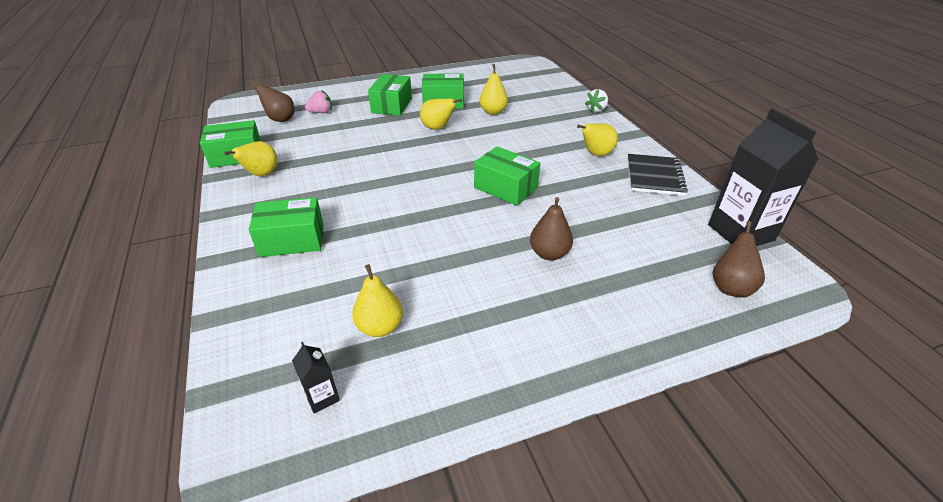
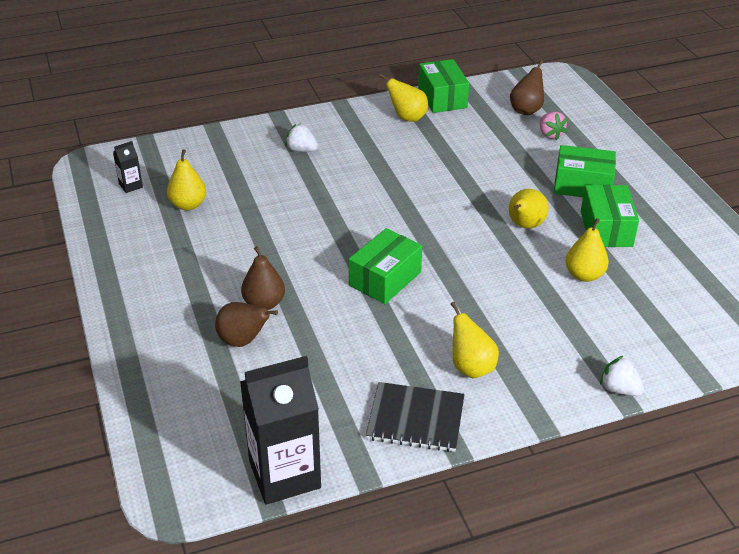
camera: 90 degrees right, 0 degrees up
(292, 240) = (301, 150): green box -> white strawberry
(730, 287) = (193, 434): brown pear -> brown pear (243, 341)

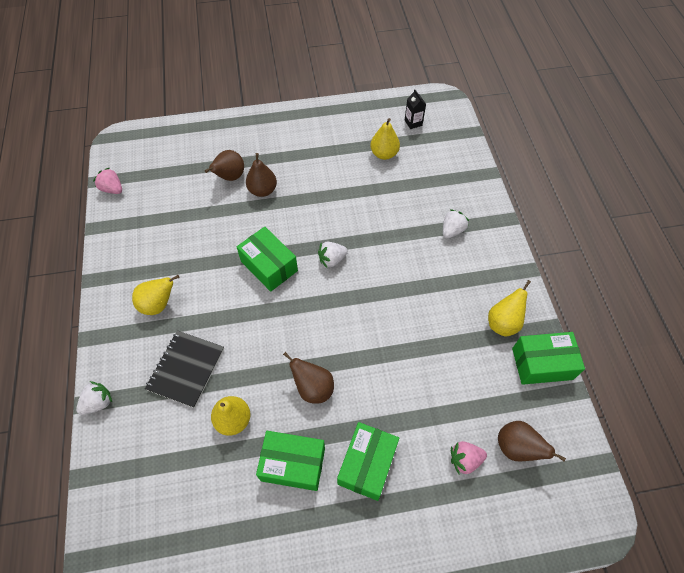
camera: 100 degrees right, 20 degrees up
(284, 474) = (112, 189): black carton -> pink strawberry
(362, 230) = (332, 259): none -> white strawberry
(415, 419) = (126, 261): black notebook -> black notebook (186, 369)
(524, 225) = (313, 388): yellow pear -> brown pear

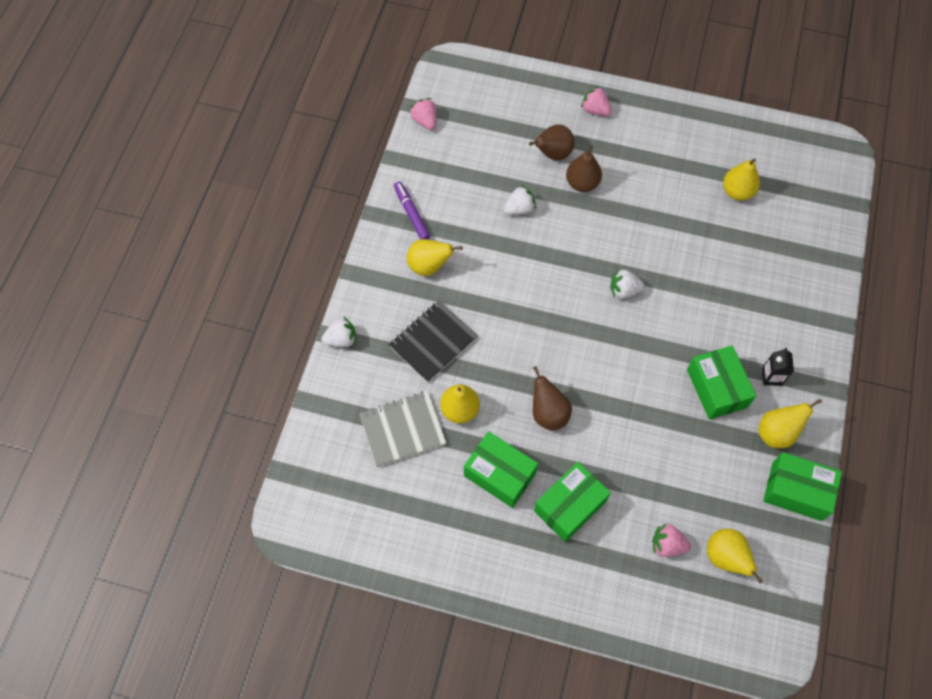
camera: 25 degrees right, 5 degrees up
(127, 267) = (411, 214): none -> purple marker
(186, 462) = (402, 429): none -> grey notebook
(250, 134) = (595, 110): none -> pink strawberry
(269, 266) = (555, 271): green box -> green box (716, 388)
(413, 123) = (790, 166): black carton -> black carton (771, 377)
(452, 230) = (772, 311): white strawberry -> white strawberry (519, 209)
(516, 447) = (725, 557): brown pear -> yellow pear

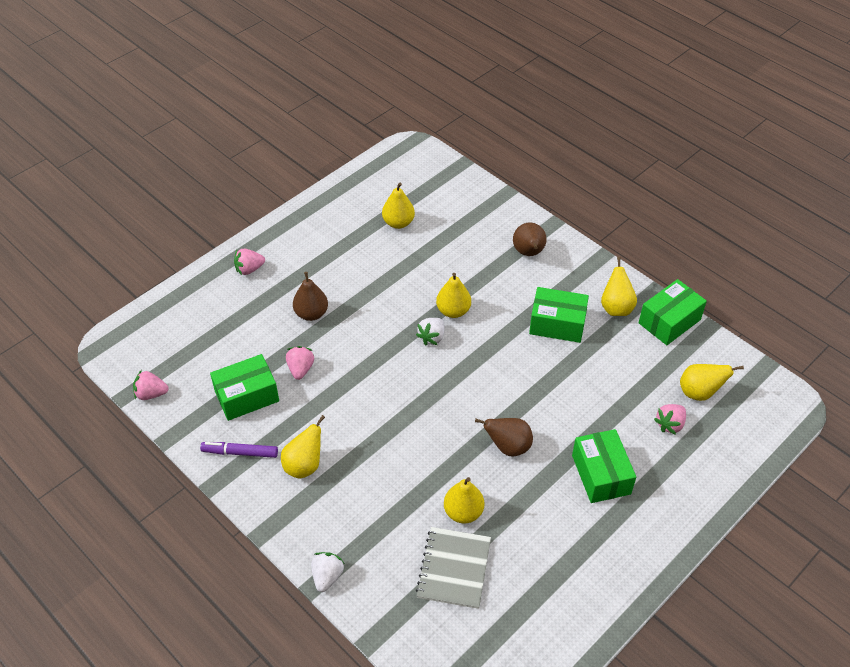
camera: 60 degrees left, 15 degrees down
(433, 342) = (383, 500): black notebook -> none
(499, 474) = (543, 512): green box -> green box (247, 396)
(519, 209) = (300, 369): white strawberry -> pink strawberry
(552, 154) = (266, 318): brown pear -> brown pear (529, 253)
(667, 292) = (453, 311): none -> yellow pear
(771, 377) = (568, 286): black carton -> none

